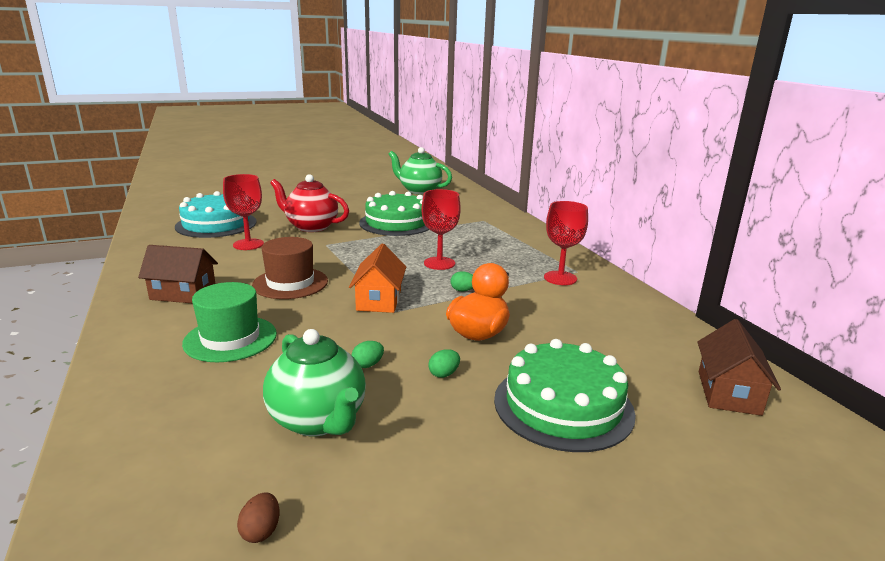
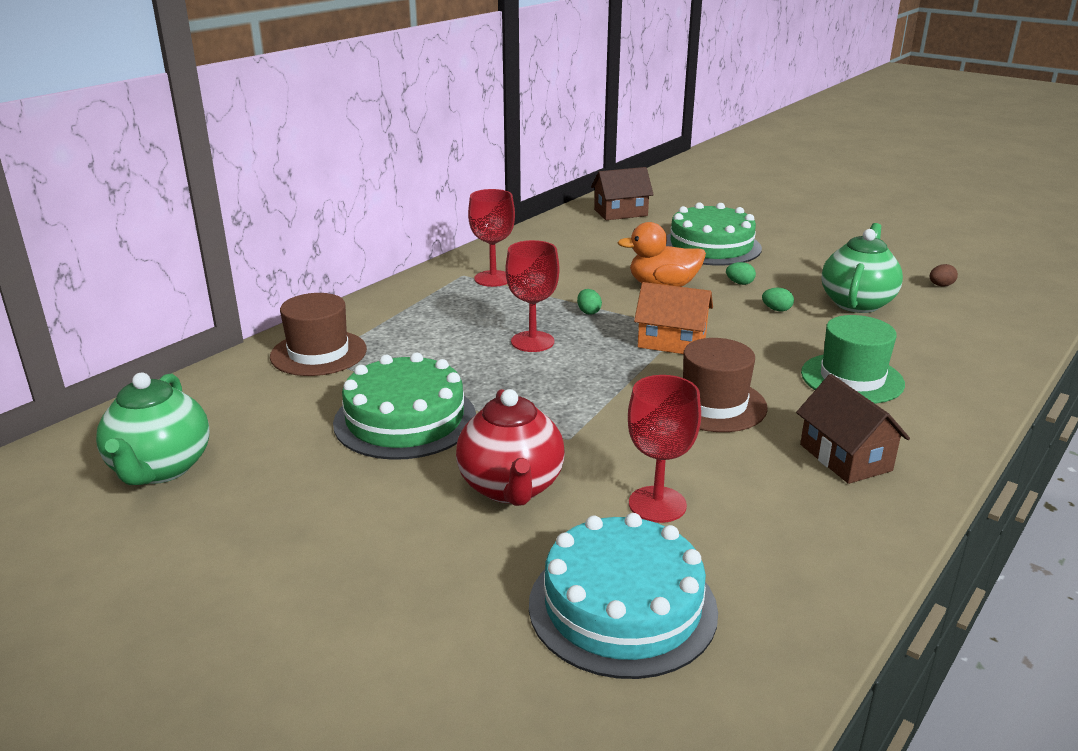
camera: 120 degrees left, 5 degrees up
(379, 300) = (672, 342): orange house -> orange house turned 45 degrees clockwise
(490, 221) = (318, 353): none -> brown hat

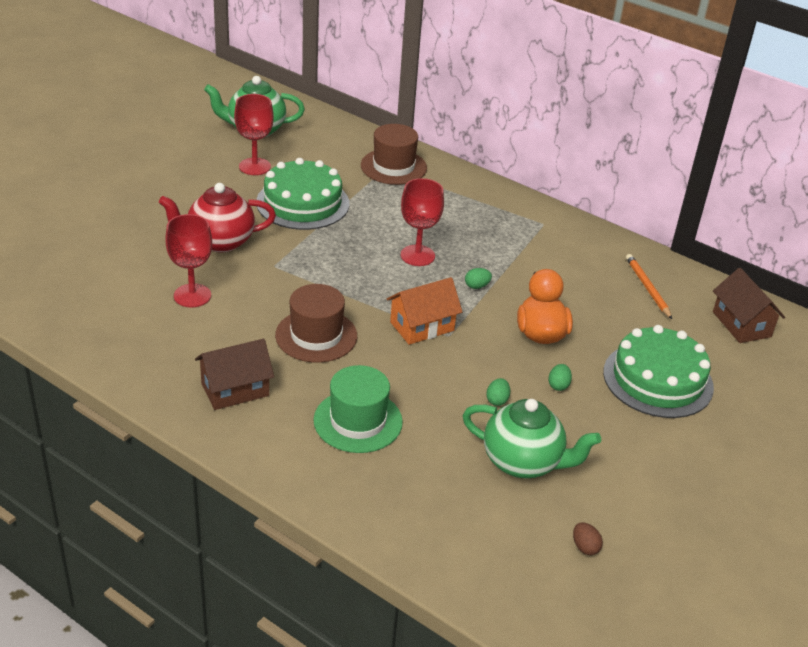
camera: 85 degrees right, 10 degrees up
(493, 279) = (538, 239): red goblet -> red goblet (255, 166)
(574, 240) = (647, 288): none -> orange pencil
(622, 606) = (102, 274): turquoise cake -> none
(672, 342) = (422, 326): orange house -> orange house turned 45 degrees clockwise

